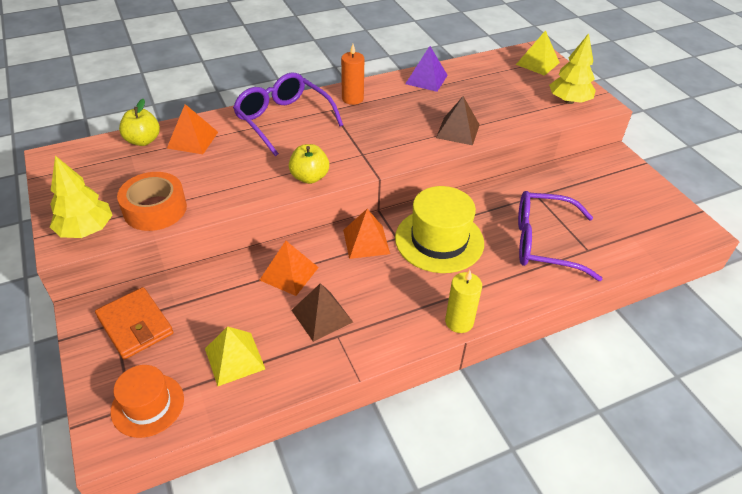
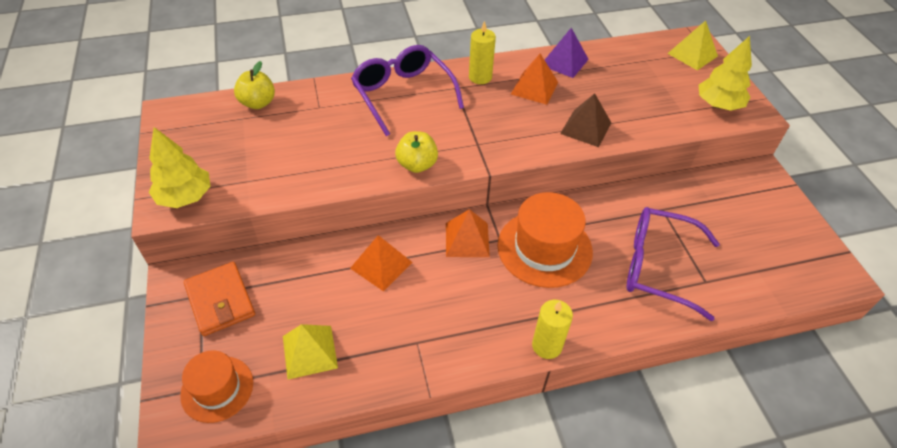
camera: 10 degrees right, 5 degrees up
(155, 209) = (255, 182): orange tape -> none
(192, 140) = (307, 107): orange pyramid -> orange pyramid (534, 88)
(322, 316) = (405, 317): brown pyramid -> none
(352, 99) = (480, 77): orange candle -> yellow candle
(439, 240) = (544, 248): yellow hat -> orange hat

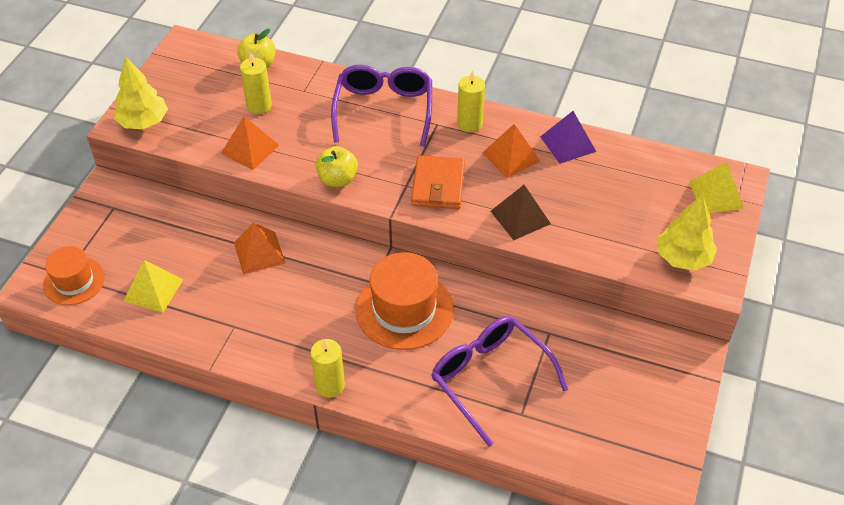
camera: 35 degrees right, 0 degrees up
(220, 301) = (123, 219): orange wallet -> orange wallet (438, 185)
(289, 135) = (259, 106): none -> yellow candle
(467, 239) = (345, 268): orange pyramid -> orange pyramid (250, 149)

